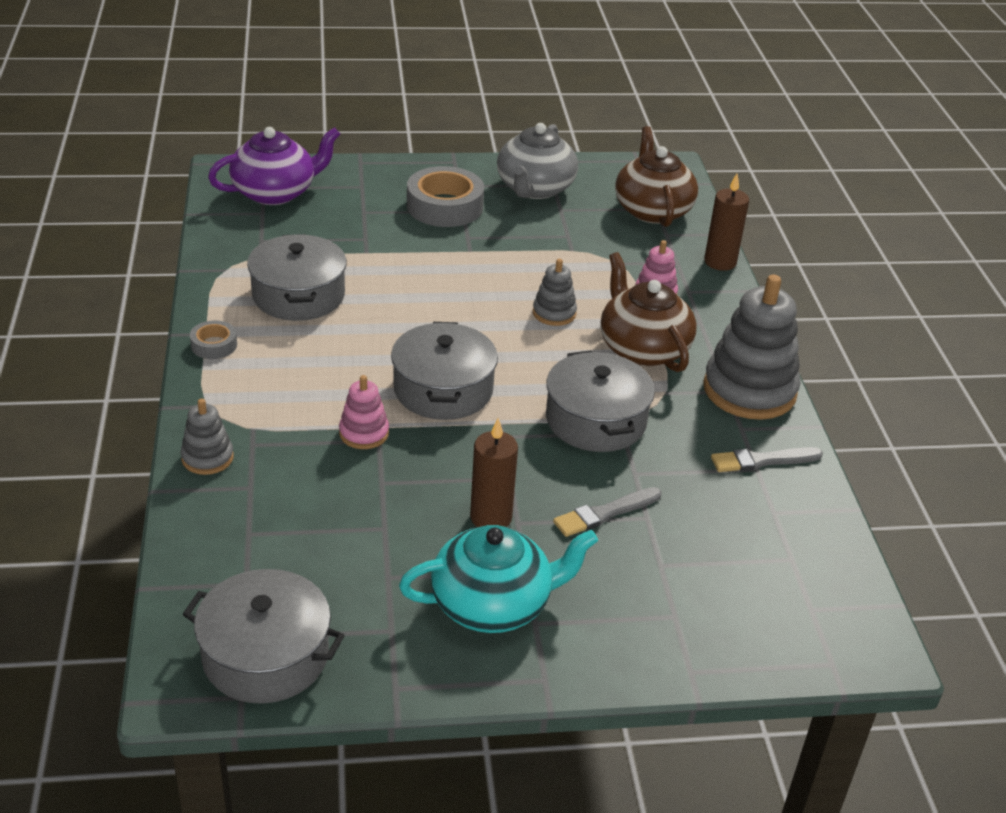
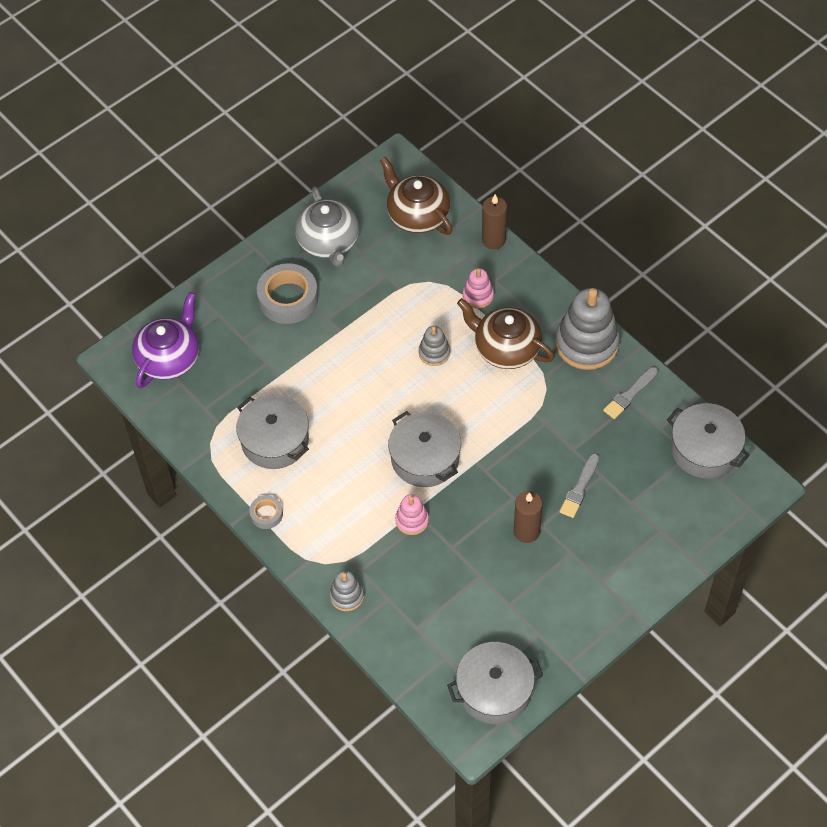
camera: 30 degrees left, 20 degrees up
(493, 604) = (572, 584): turquoise teapot -> none
(596, 420) = (524, 424): grey pot -> grey pot (705, 449)

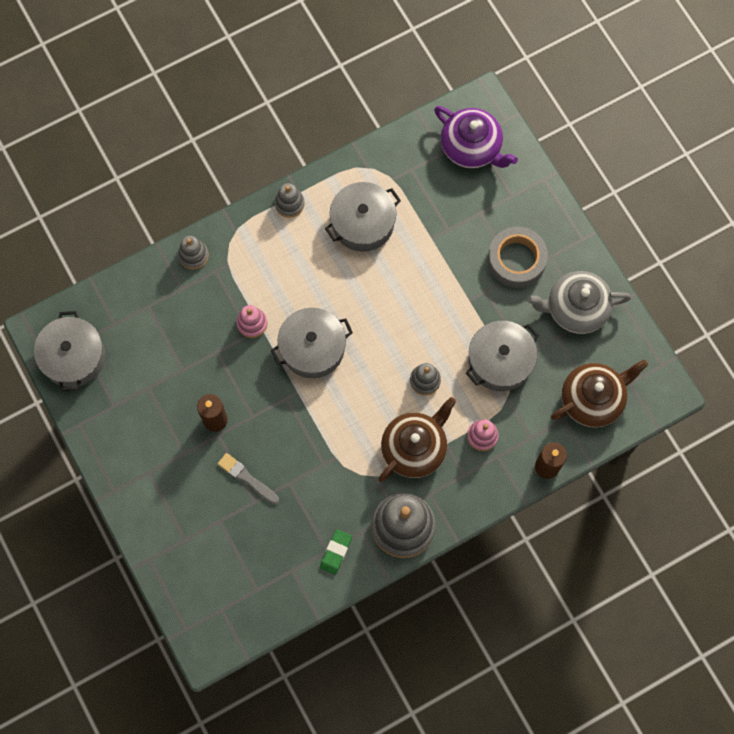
camera: 100 degrees right, 15 degrees up
(266, 514) = (289, 204): grey tape -> grey stacking toy
(630, 394) = (336, 552): grey brush -> green eraser
(705, 449) = (258, 606): grey pot -> grey pot (500, 361)

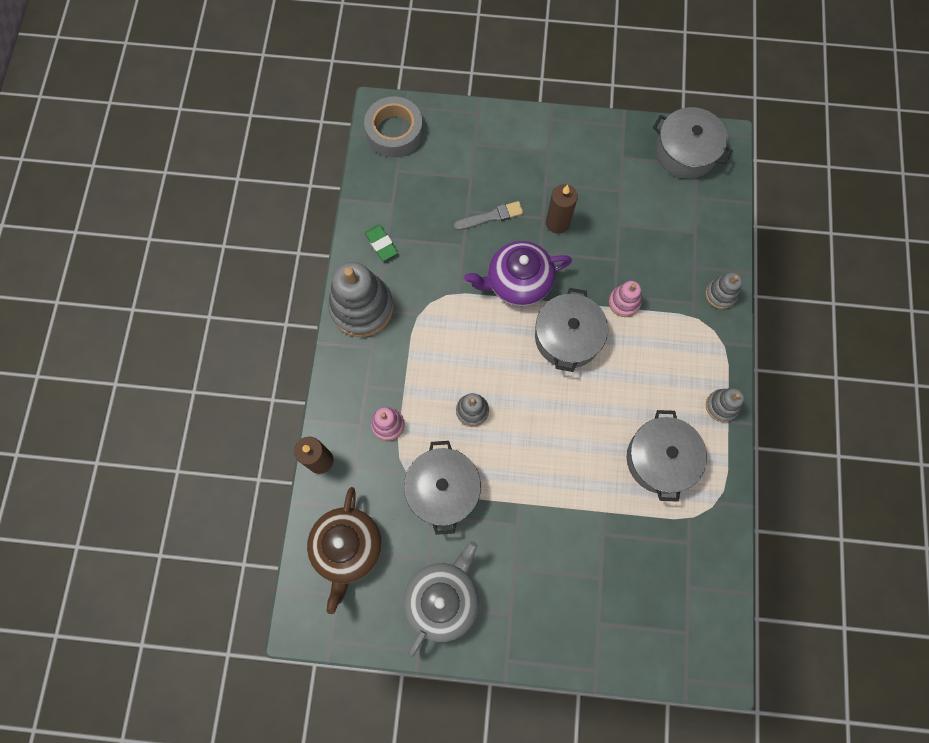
camera: 125 degrees right, 0 degrees up
(414, 448) = (419, 361): brown teapot -> none
(471, 147) = (676, 621): purple teapot -> purple teapot (518, 282)
(516, 260) = (529, 577): grey tape -> grey tape (394, 132)

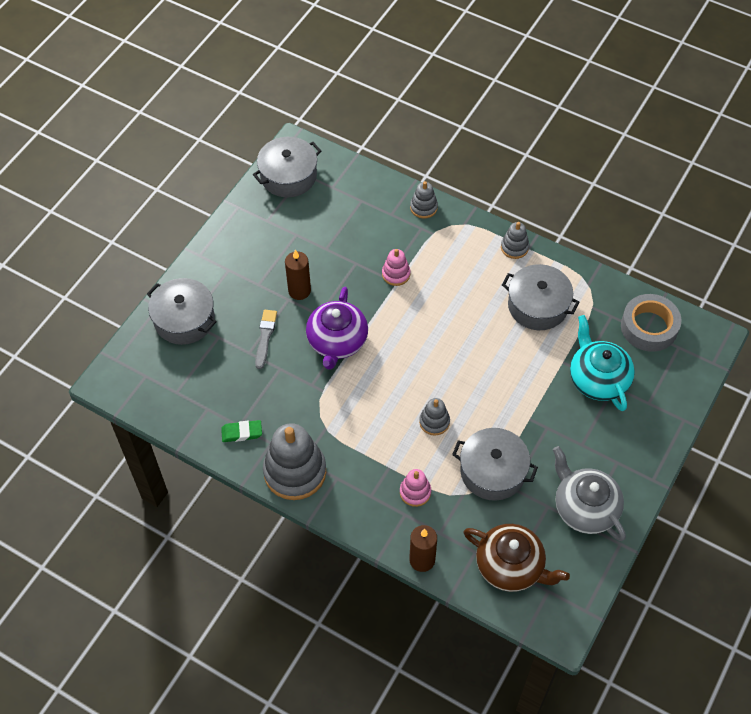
camera: 65 degrees left, 15 degrees down
(394, 132) = (136, 379): grey tape -> grey tape (649, 327)
(567, 337) = (405, 326): grey pot -> grey pot (184, 319)
(601, 557) = (598, 379): none -> turquoise teapot

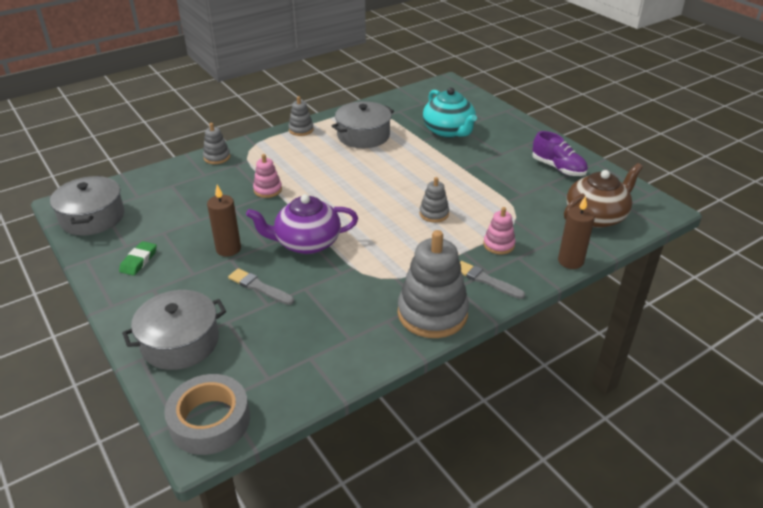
camera: 65 degrees left, 20 degrees down
(242, 432) = (360, 339): green eraser -> green eraser (139, 261)
(337, 341) = (306, 243): purple teapot -> purple teapot turned 135 degrees clockwise
(358, 498) = (486, 280): none -> grey brush
(492, 471) = (501, 199): grey pot -> none
(585, 508) = (558, 168): grey teapot -> purple shoe
(598, 379) = (448, 131): turquoise teapot -> turquoise teapot turned 120 degrees counterclockwise
(649, 327) = (421, 100): grey tape -> grey tape (210, 421)

